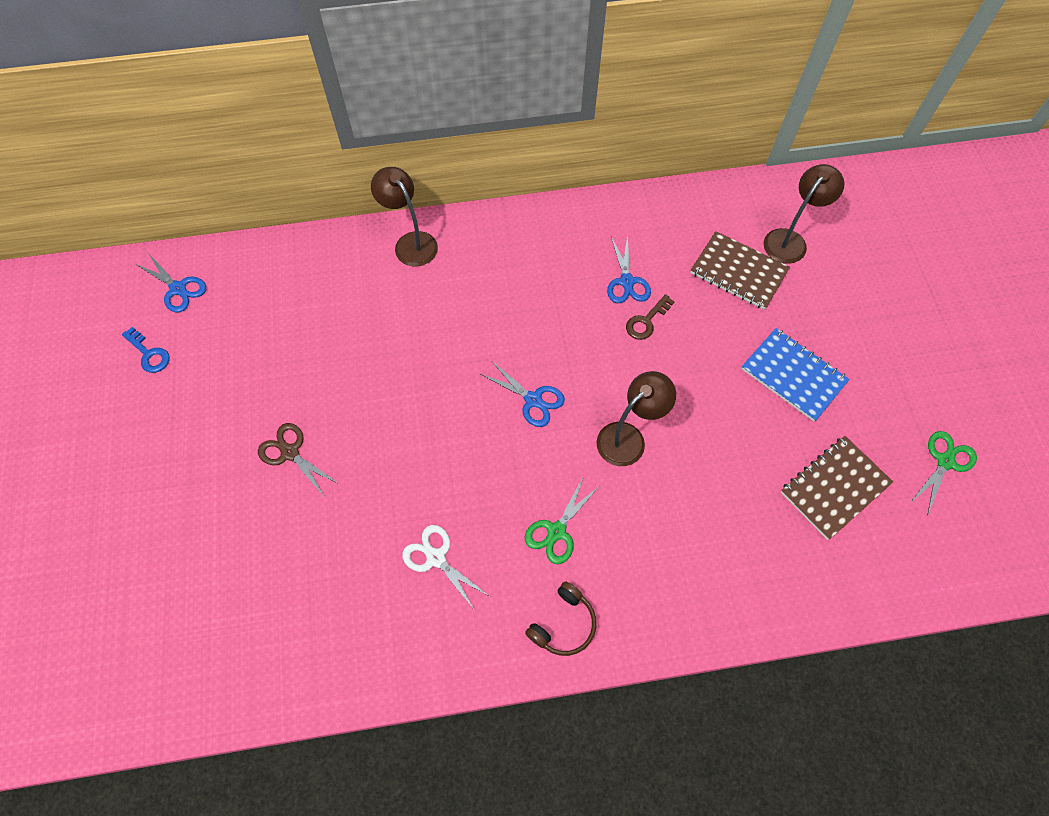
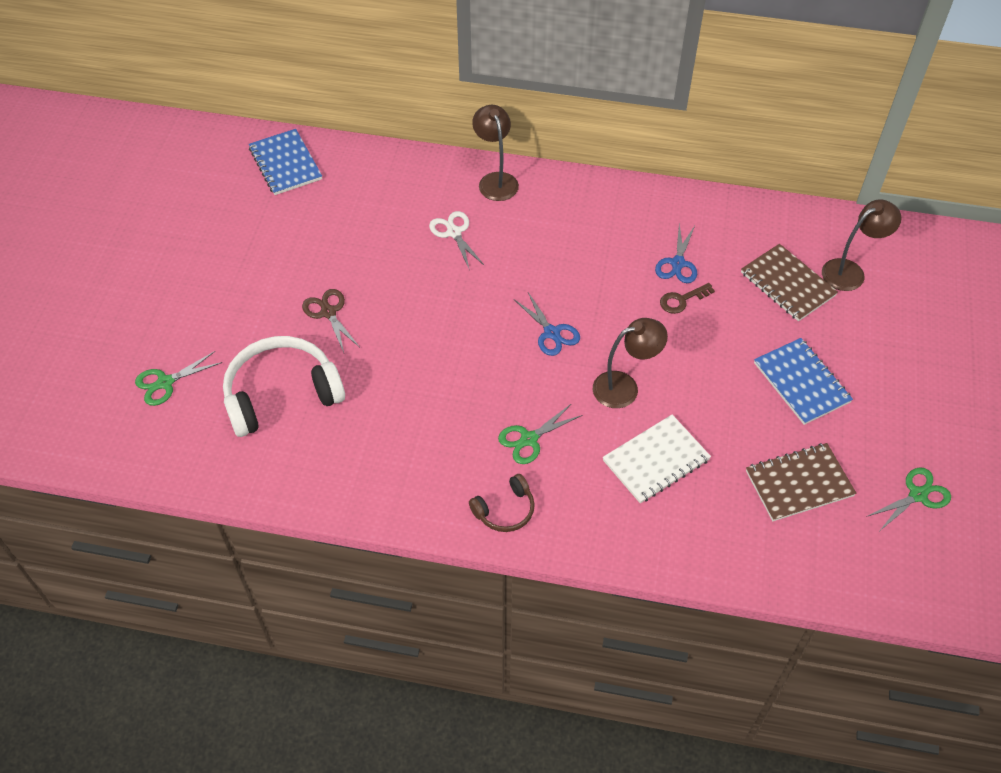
camera: 20 degrees right, 10 degrees down
(135, 601) = (165, 382): none -> green scissors
(149, 354) = (243, 206): blue key -> none
(178, 289) = (285, 164): blue scissors -> blue notebook
(274, 569) = (281, 394): none -> white headphones
(436, 558) = (417, 427): white scissors -> white scissors (454, 232)
(691, 511) = (656, 460): none -> white notebook

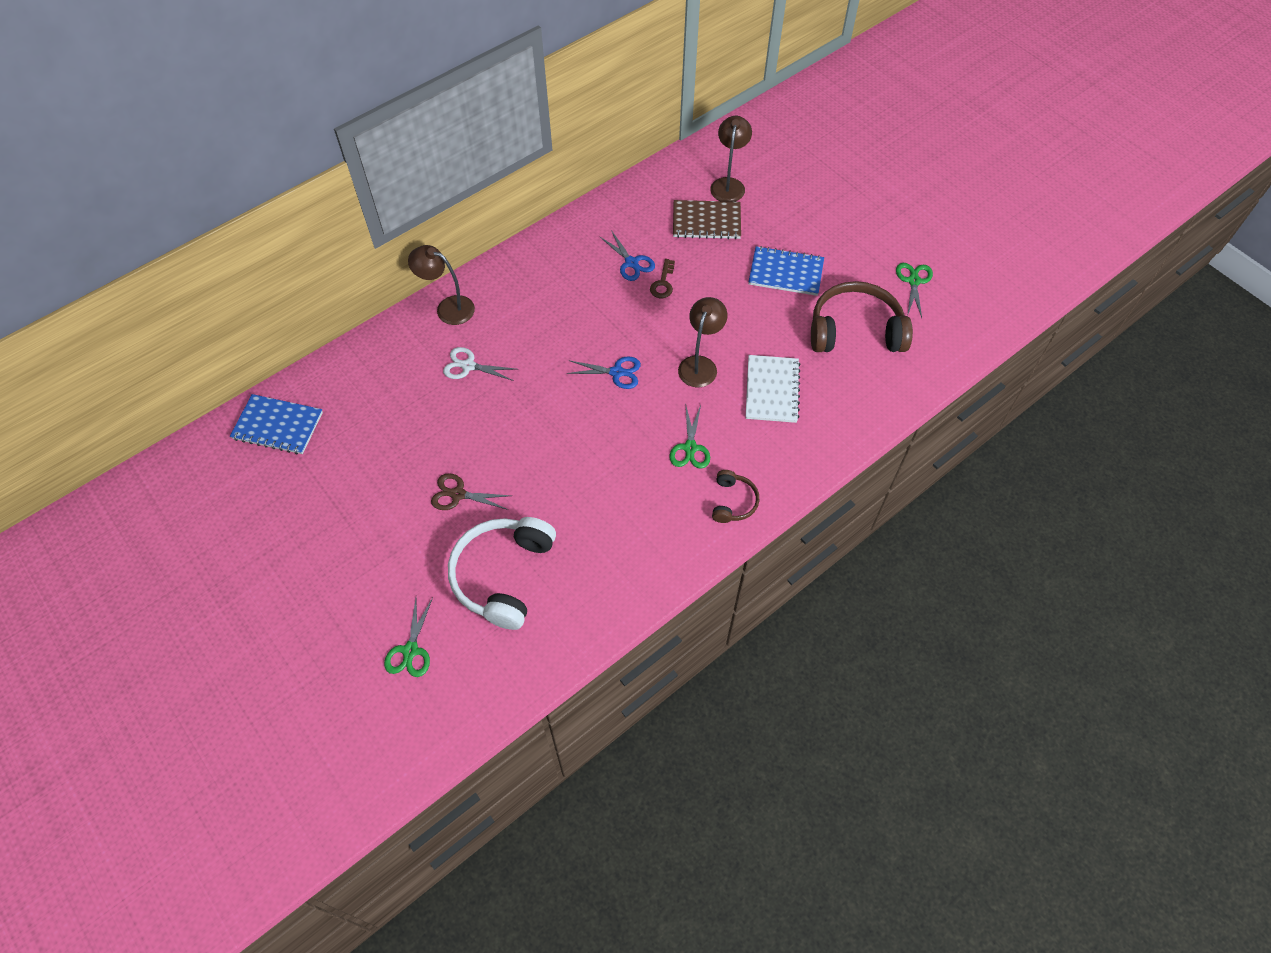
camera: 50 degrees left, 5 degrees up
(799, 483) = (855, 330): brown notebook -> brown headphones

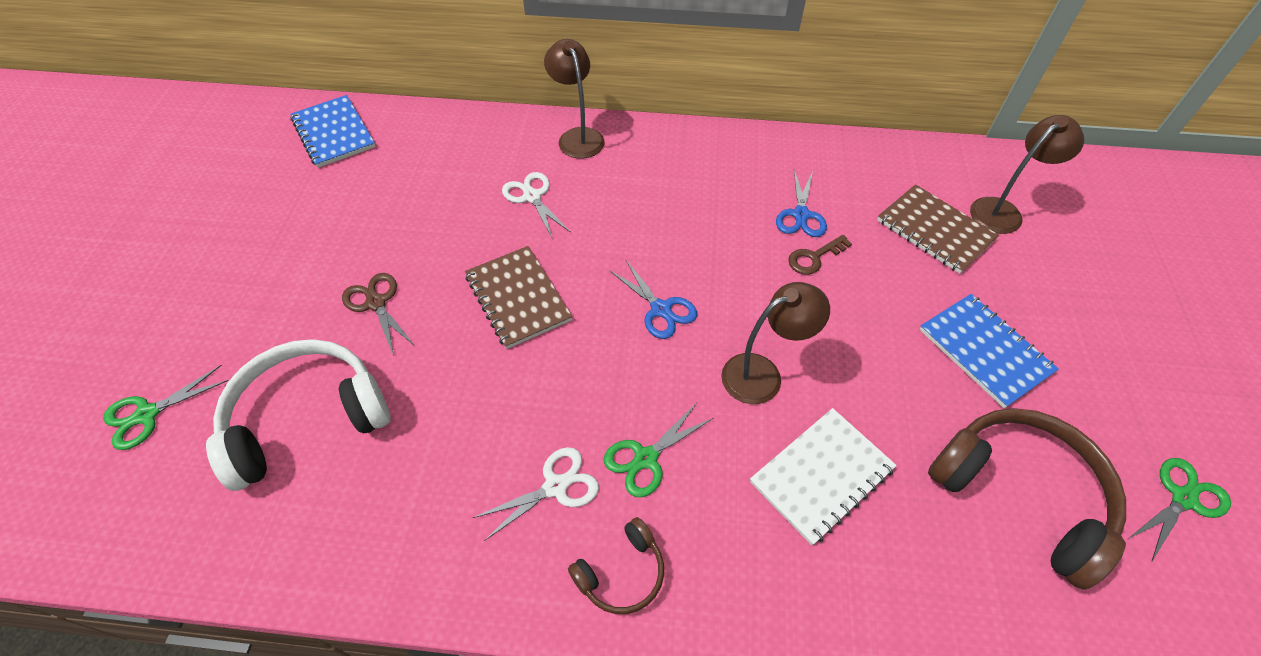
camera: 45 degrees right, 5 degrees down
(534, 427) = (518, 298): none -> brown notebook
(664, 495) = (555, 486): none -> white scissors

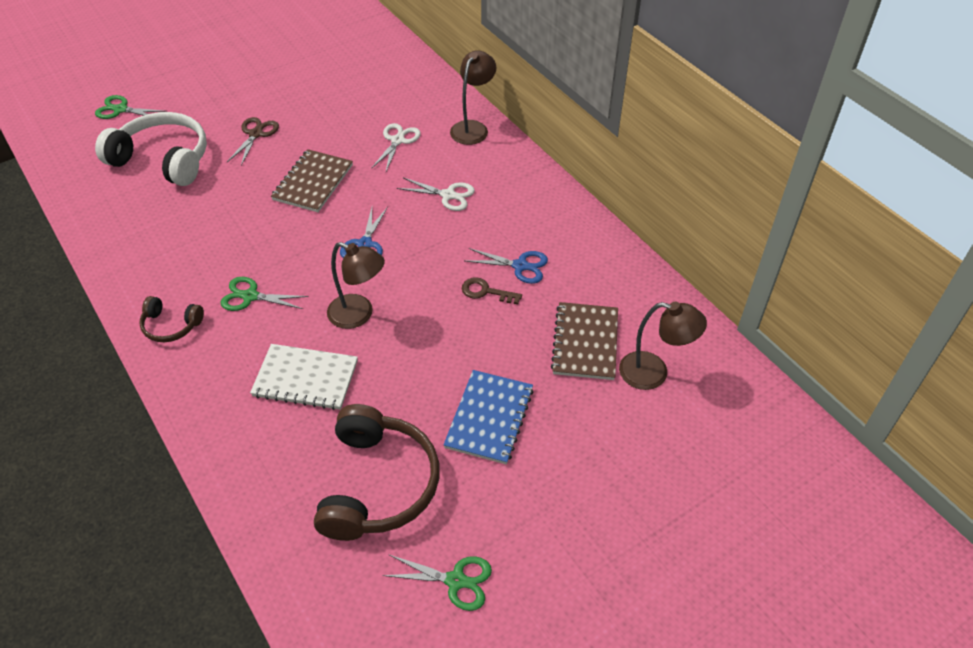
camera: 50 degrees right, 5 degrees down
(333, 133) = (360, 38): blue notebook -> none
(555, 486) = (201, 271): white scissors -> white scissors (448, 195)
(801, 215) = (520, 266): blue scissors -> blue scissors turned 135 degrees counterclockwise

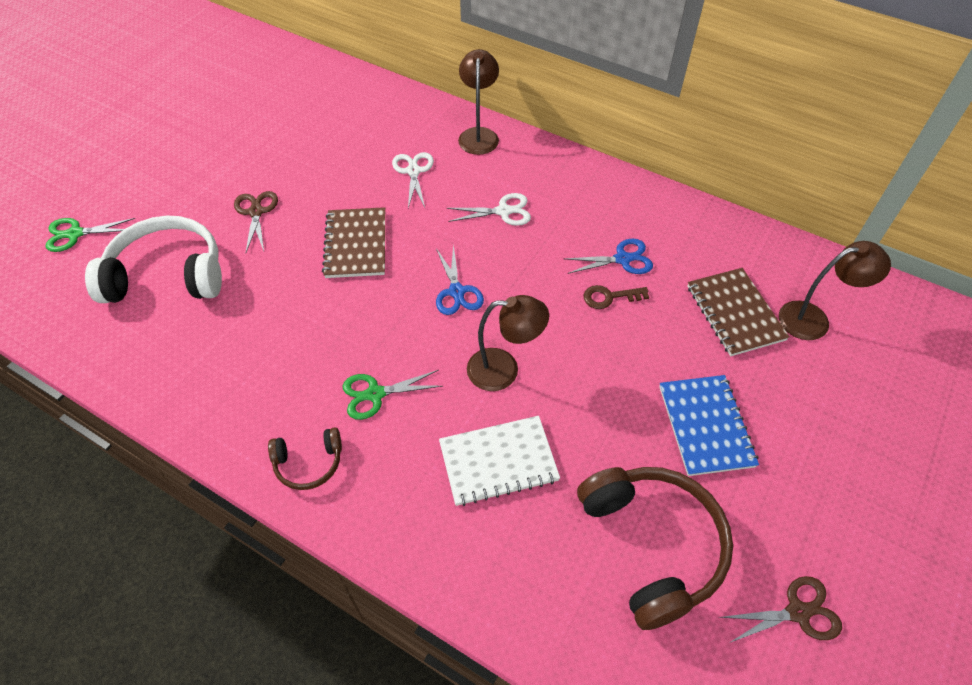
camera: 25 degrees left, 5 degrees up
(456, 580) = (798, 612): green scissors -> brown scissors

